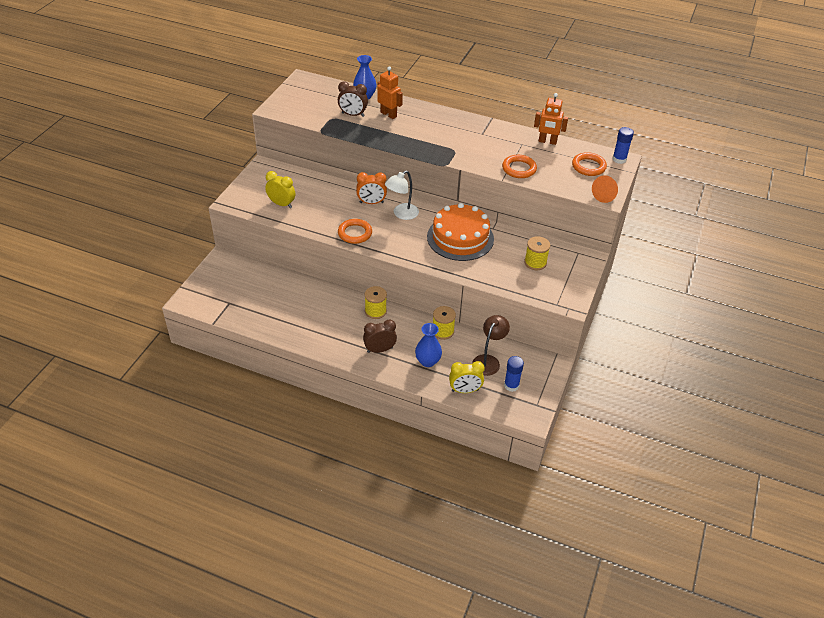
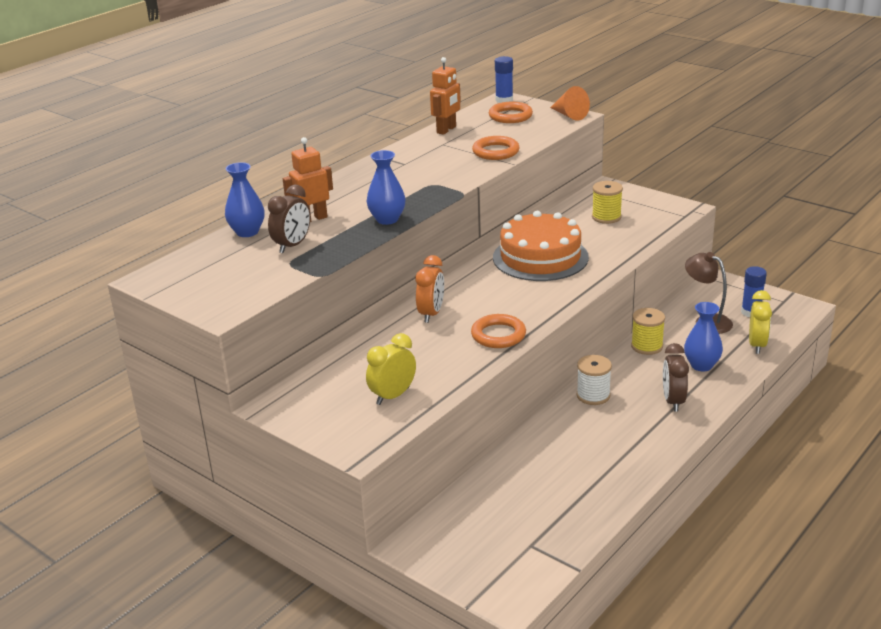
camera: 70 degrees left, 15 degrees down
(375, 311) = (593, 395): yellow spool -> white spool
(397, 141) = (387, 219): none -> blue vase
(401, 214) = (470, 293): white lamp -> none

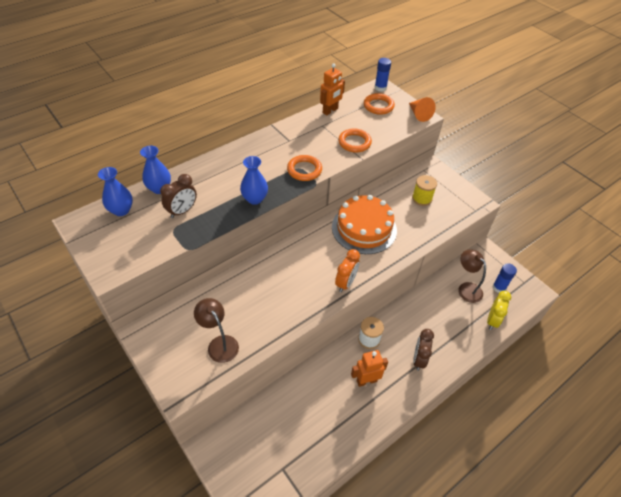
camera: 10 degrees right, 20 degrees up
(312, 219) = (206, 185): orange robot -> orange robot (366, 381)
(393, 396) = (219, 343): yellow clock -> brown lamp
(431, 314) = (273, 267): orange clock -> orange clock (346, 283)
(498, 335) = (309, 301): orange ring -> orange ring (304, 170)
(647, 346) = (419, 302): yellow spool -> none
(701, 365) = (449, 330): blue vase -> blue vase (121, 210)

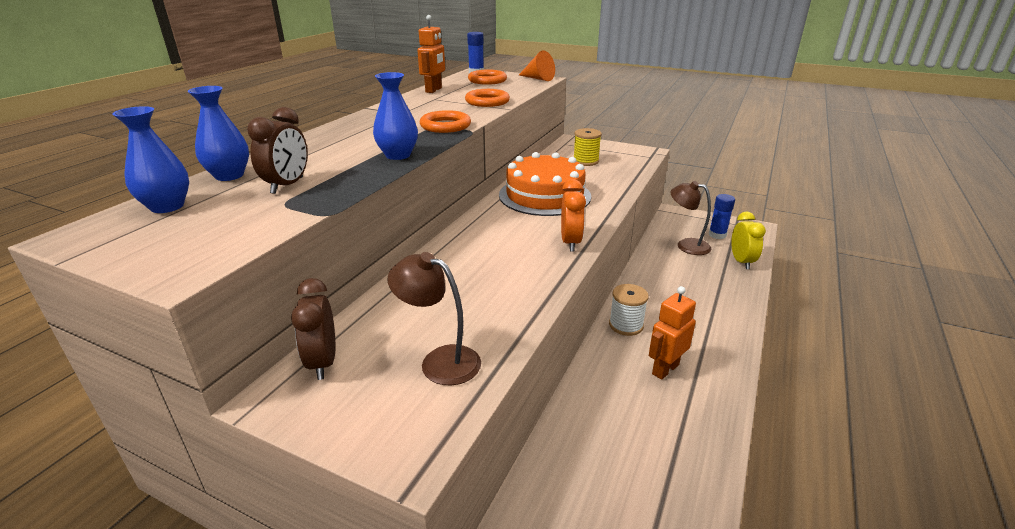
camera: 25 degrees left, 20 degrees down
(419, 359) = (704, 323): brown clock -> brown clock (323, 362)

